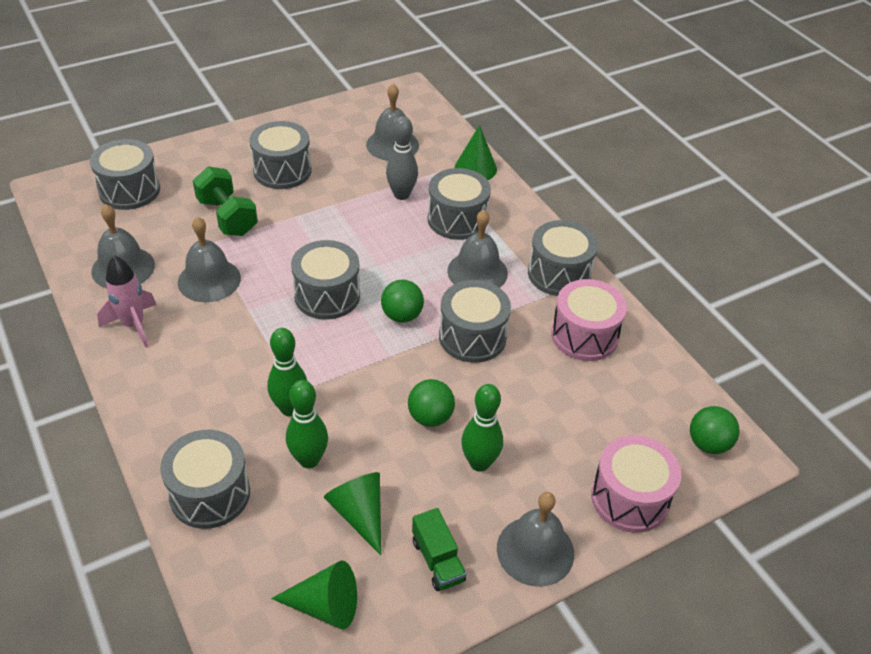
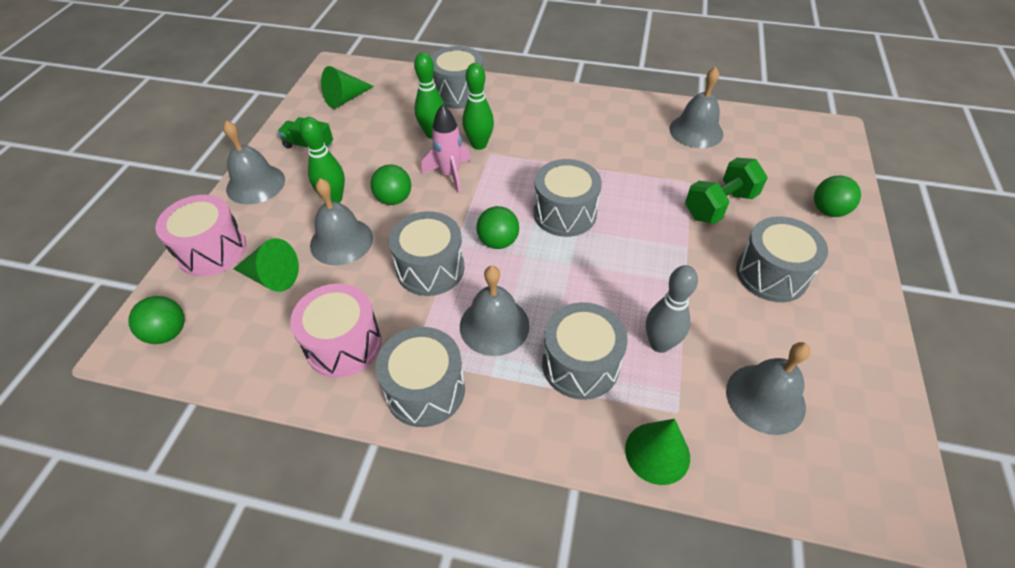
camera: 135 degrees right, 5 degrees up
(129, 190) = (803, 168): grey drum -> none
(133, 325) = (627, 115): pink rocket -> pink rocket (450, 175)
(179, 165) = (828, 211): none -> green ball
(209, 280) = (643, 163): grey bell -> grey bell (341, 241)
(227, 217) = (719, 205): green dumbbell -> green dumbbell turned 45 degrees counterclockwise
(359, 514) = (374, 134): green cone -> green cone (272, 277)

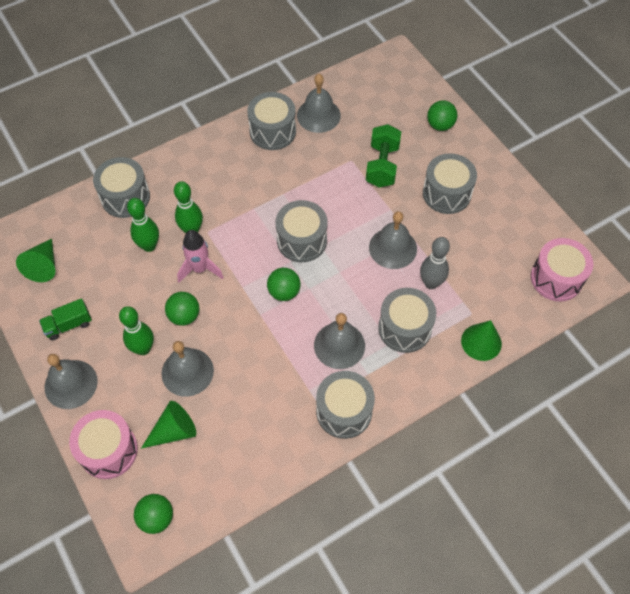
camera: 45 degrees left, 10 degrees up
(344, 344) = (270, 428): pink drum -> pink drum (556, 278)
(430, 268) = (264, 342): grey drum -> grey drum (272, 131)
(765, 398) = (502, 271): grey bell -> grey bell (393, 248)

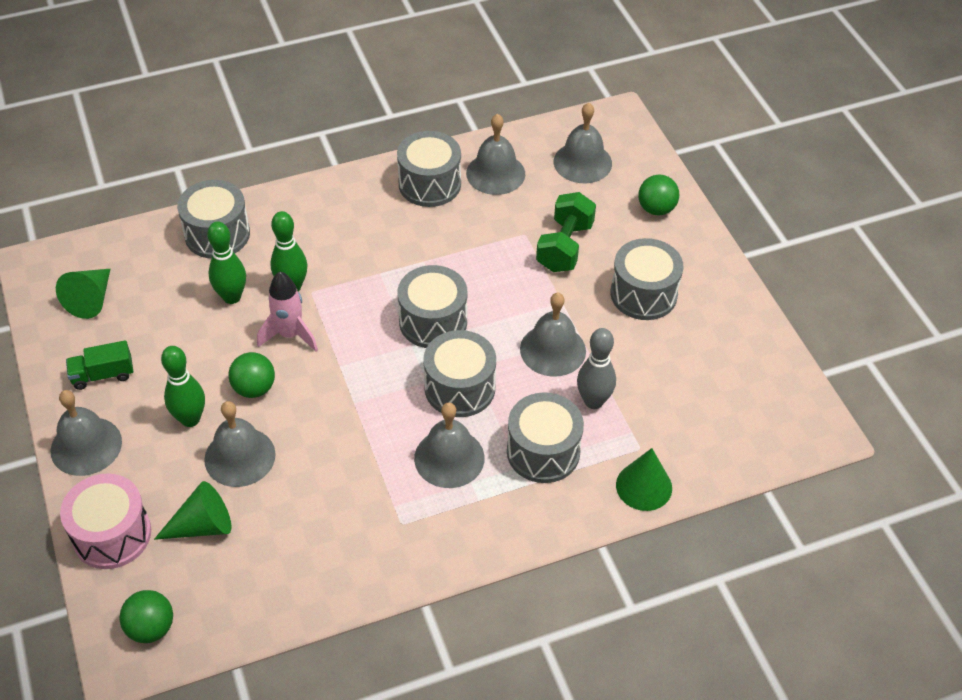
camera: 10 degrees right, 10 degrees down
(284, 292) = (393, 380): green ball -> none
(344, 411) = (434, 541): grey drum -> grey drum (460, 388)
(379, 96) = (582, 162): none -> grey bell
(556, 278) = (769, 423): pink drum -> none

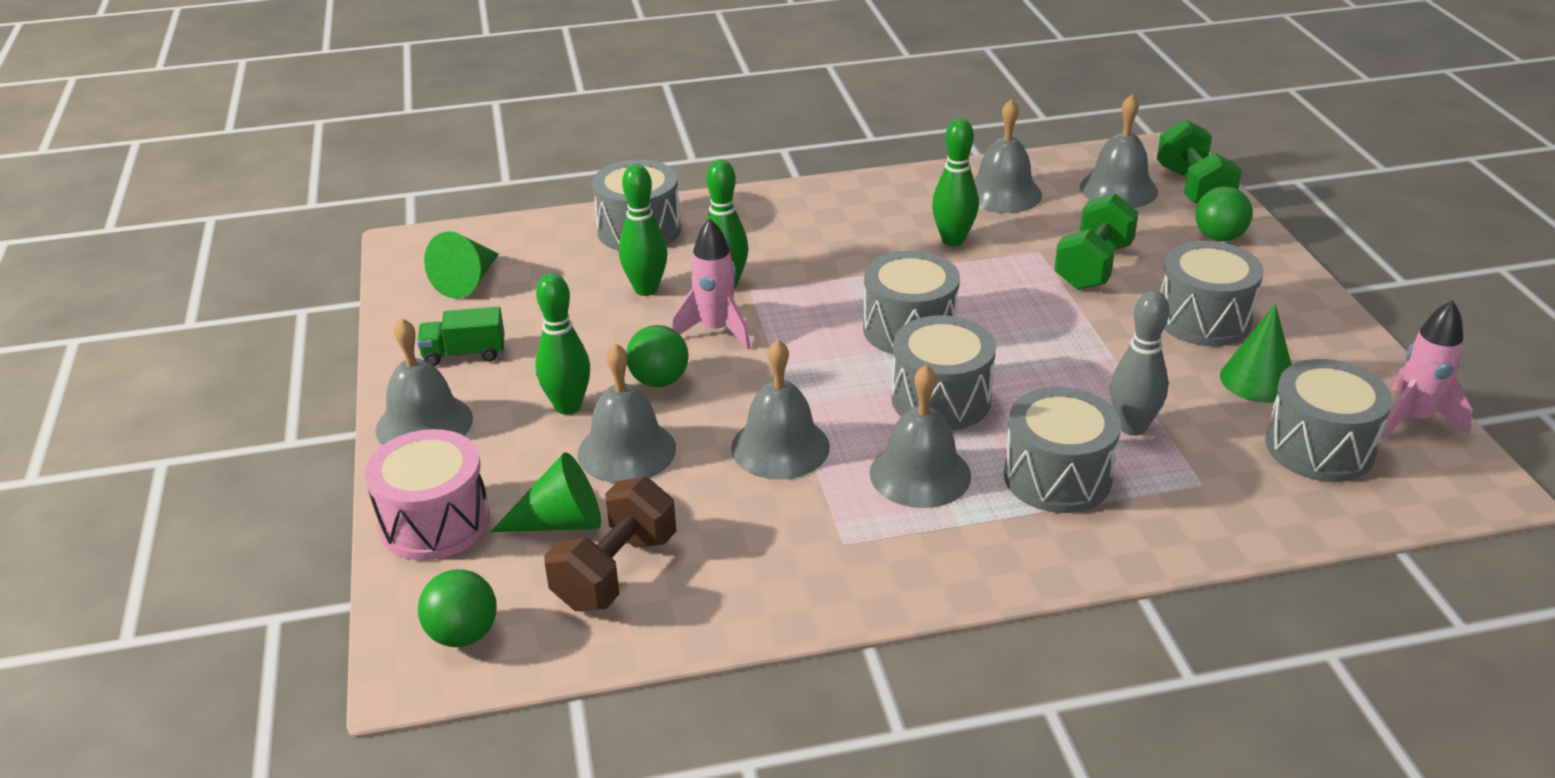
camera: 10 degrees right, 15 degrees down
(247, 564) = (615, 571): none -> brown dumbbell
(429, 184) = (916, 199): grey drum -> grey drum (1319, 447)
(460, 227) = (953, 240): none -> green bowling pin
(553, 350) = (1074, 368): grey bell -> grey bell (780, 447)
(638, 158) = (1193, 189): none -> green dumbbell
(644, 486) = (1208, 528): green cone -> green cone (1258, 380)
(783, 377) = (1414, 419): none -> pink rocket

